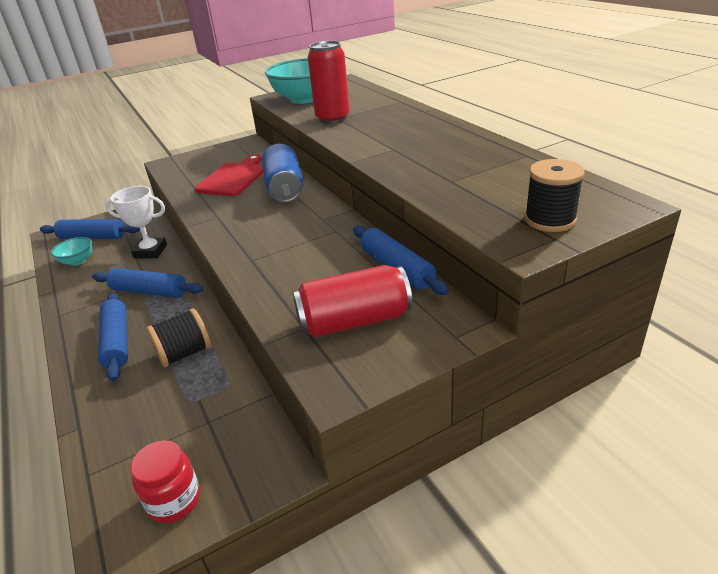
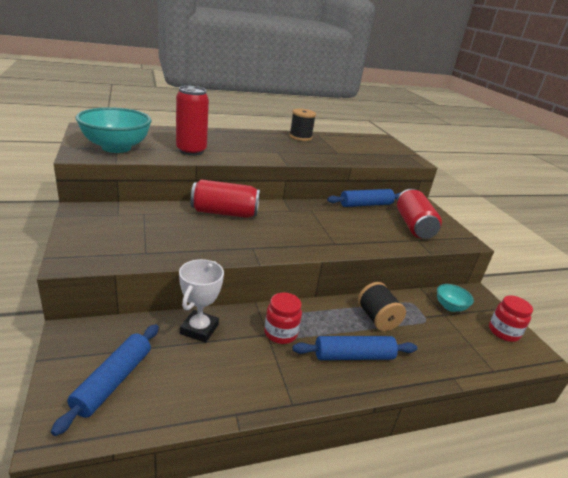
camera: 85 degrees left, 5 degrees down
(78, 261) = (174, 394): turquoise bowl -> turquoise bowl (450, 307)
(149, 291) = (280, 333): blue rolling pin -> red jar
(233, 178) = (174, 229): red cutting board -> none
(285, 188) = (224, 213): blue can -> red can
(550, 220) = (391, 150): black spool -> black spool (300, 137)

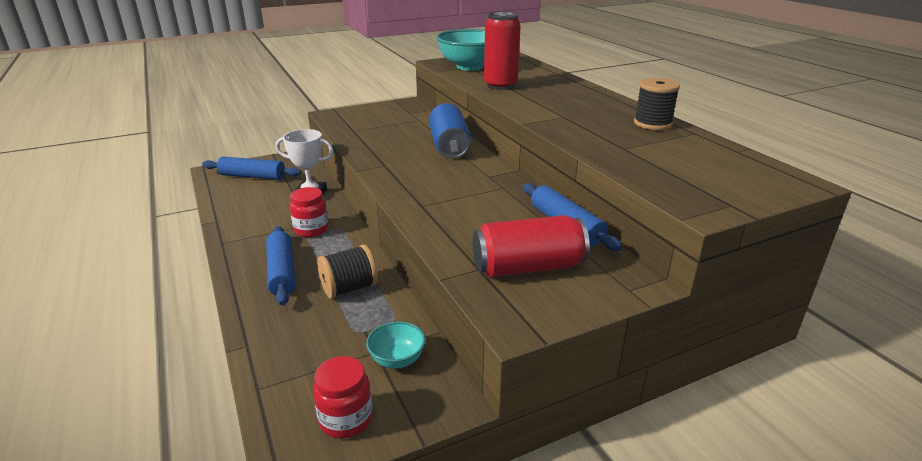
camera: 85 degrees right, 0 degrees up
(224, 213) = (449, 146): red can -> blue can

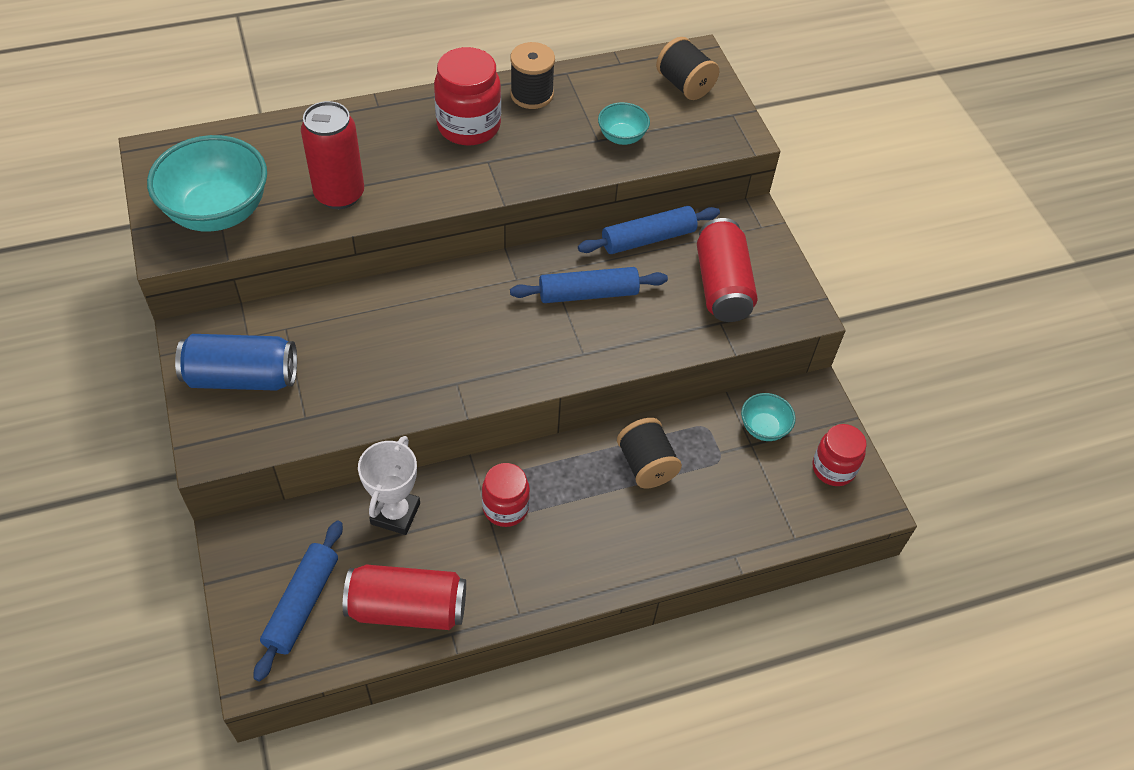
camera: 85 degrees left, 25 degrees up
(240, 205) = (407, 608): none -> red can
(282, 272) = (603, 535): blue rolling pin -> blue rolling pin (588, 294)
(449, 146) = (409, 304): blue can -> blue can (242, 377)
(595, 109) = (468, 126): none -> red jar
(637, 156) = (622, 137): none -> turquoise bowl
(745, 179) = (684, 85): none -> black spool

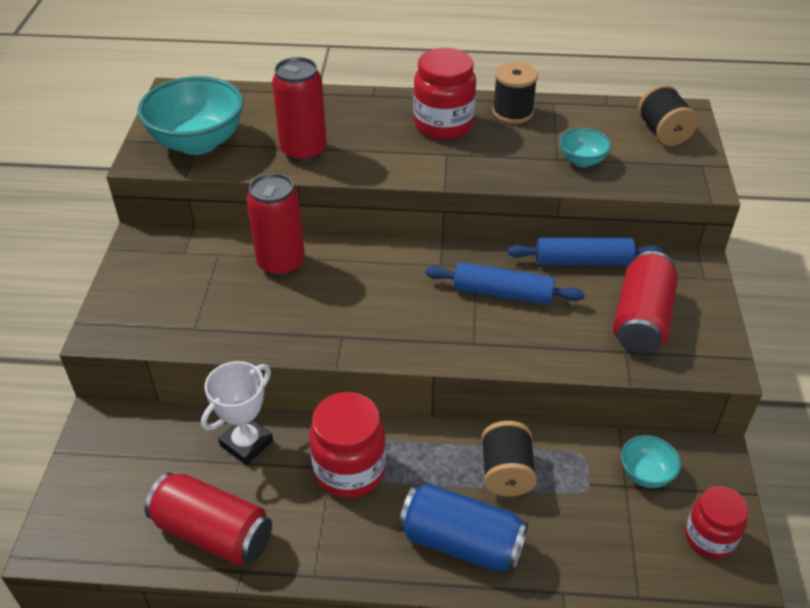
camera: 25 degrees right, 10 degrees down
(242, 377) = (161, 282): blue can -> blue can (461, 542)
(302, 604) = (123, 496): blue rolling pin -> none
(357, 321) = (281, 264): none -> red can
(505, 508) = (349, 470): red jar -> red jar, size x1.52

